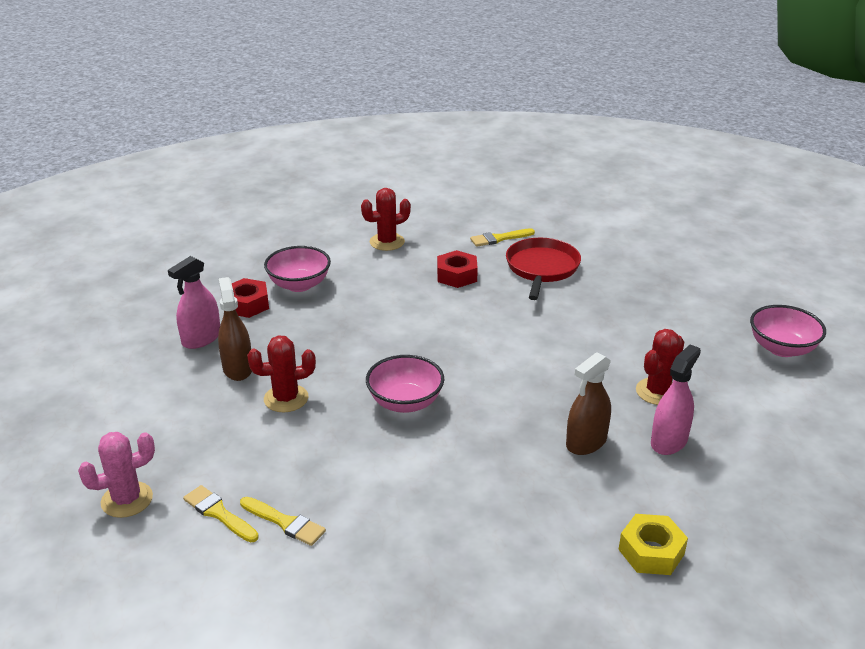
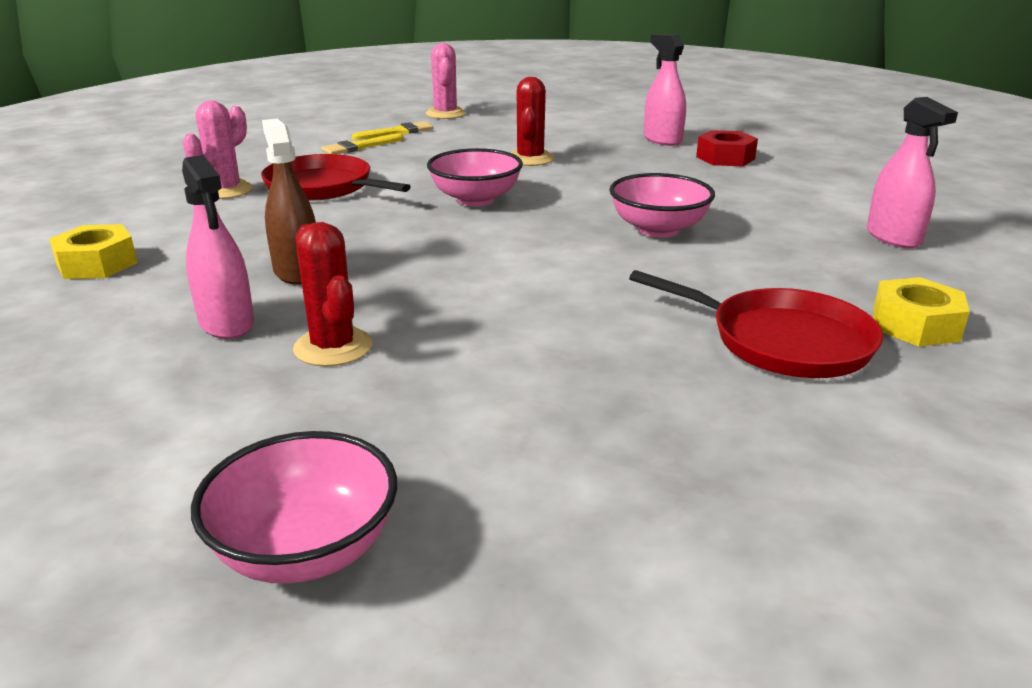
camera: 110 degrees right, 5 degrees down
(238, 368) = (598, 148): brown spray bottle -> none
(299, 285) = (766, 181): pink bowl -> pink bowl (658, 229)
(387, 242) = (893, 237): red cactus -> pink spray bottle
(420, 498) = (323, 187): none -> red pan
(456, 275) = (770, 267): red nut -> none
(463, 562) = (225, 190): none -> pink cactus
(499, 238) = (915, 325): yellow brush -> yellow nut

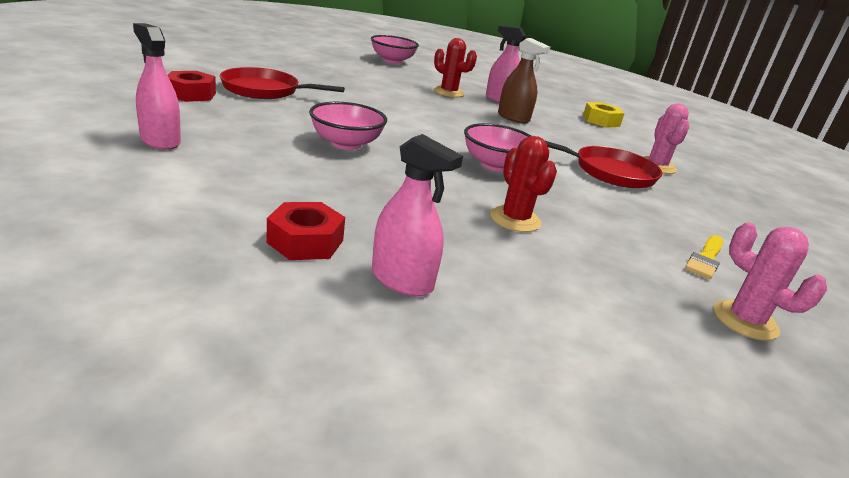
camera: 150 degrees right, 0 degrees up
(360, 147) = (684, 226): yellow brush -> none
(915, 325) = (191, 94): yellow nut -> red nut

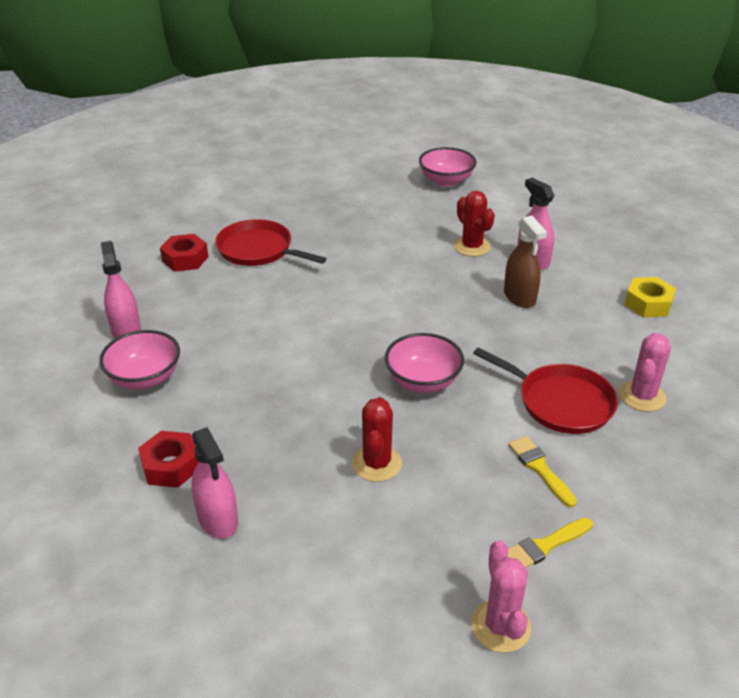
camera: 30 degrees right, 10 degrees up
(346, 144) = (286, 340): pink bowl -> pink bowl (145, 378)
(642, 211) = (540, 468): none -> yellow brush

